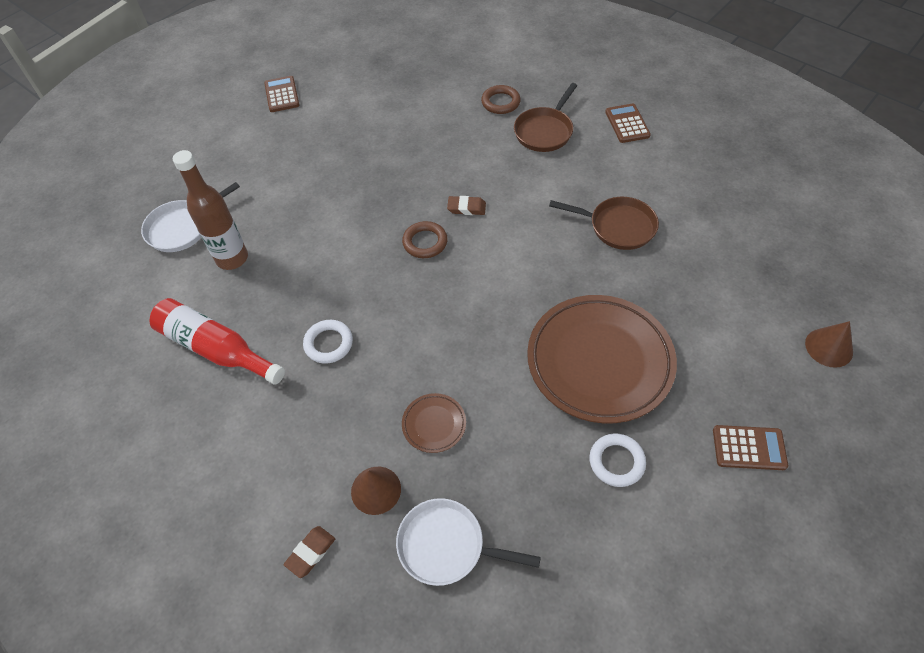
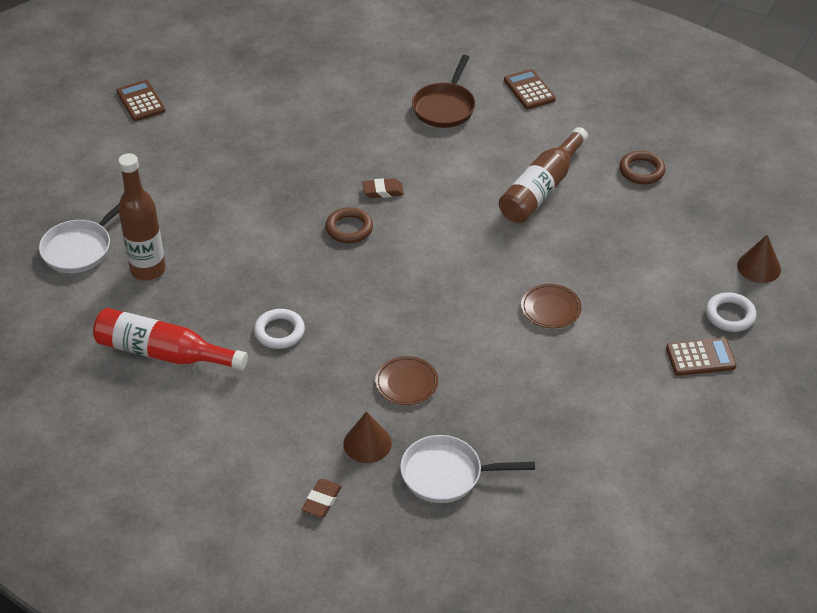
camera: 15 degrees left, 10 degrees down
(500, 102) = (390, 83): brown ring -> brown ring (641, 171)
(599, 361) = (550, 309): brown plate -> brown plate, size x0.42
(616, 462) = (585, 386): white ring -> white ring (730, 315)
(617, 226) = (541, 189): brown pan -> brown bottle

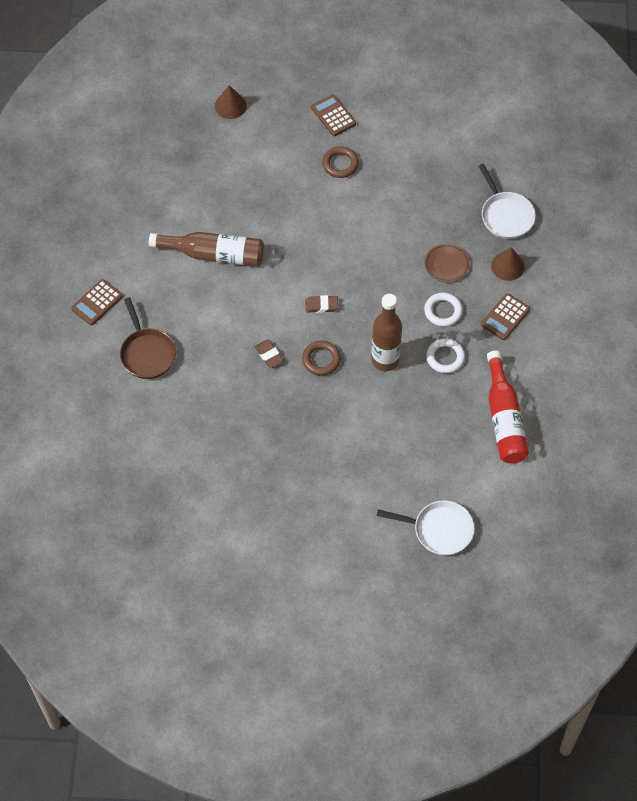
camera: 115 degrees left, 15 degrees up
(141, 101) = (250, 584): brown calculator -> brown calculator (505, 317)
(148, 270) = (435, 471): brown bottle -> brown bottle (385, 360)
(322, 500) = (564, 271): brown eraser -> brown eraser (321, 305)
(445, 107) = (147, 353): brown pan -> brown pan turned 75 degrees clockwise
(550, 309) = (334, 208): brown plate -> none
(641, 171) = (161, 199): brown ring -> brown ring (340, 164)
(730, 315) = (286, 110): white ring -> white ring (443, 311)

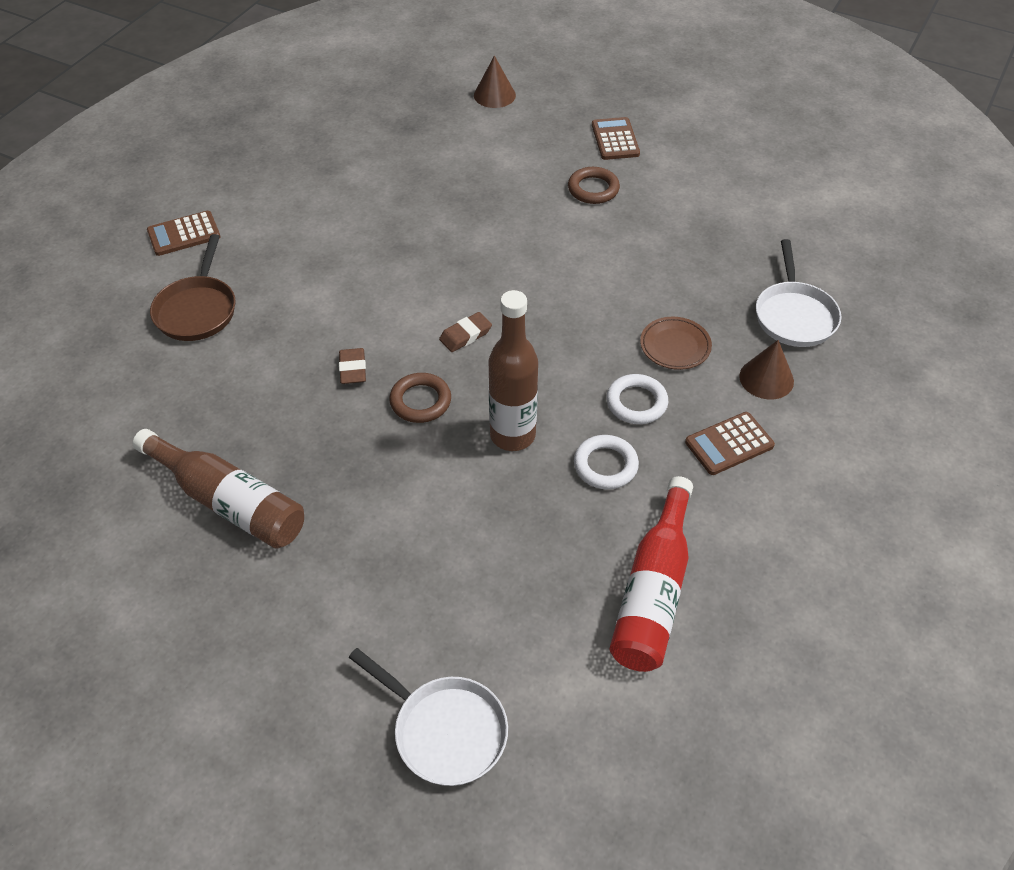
camera: 25 degrees right, 10 degrees down
(214, 254) = (366, 231): brown bottle -> brown bottle (229, 502)
(321, 305) = (465, 335): brown eraser -> brown eraser turned 60 degrees counterclockwise

